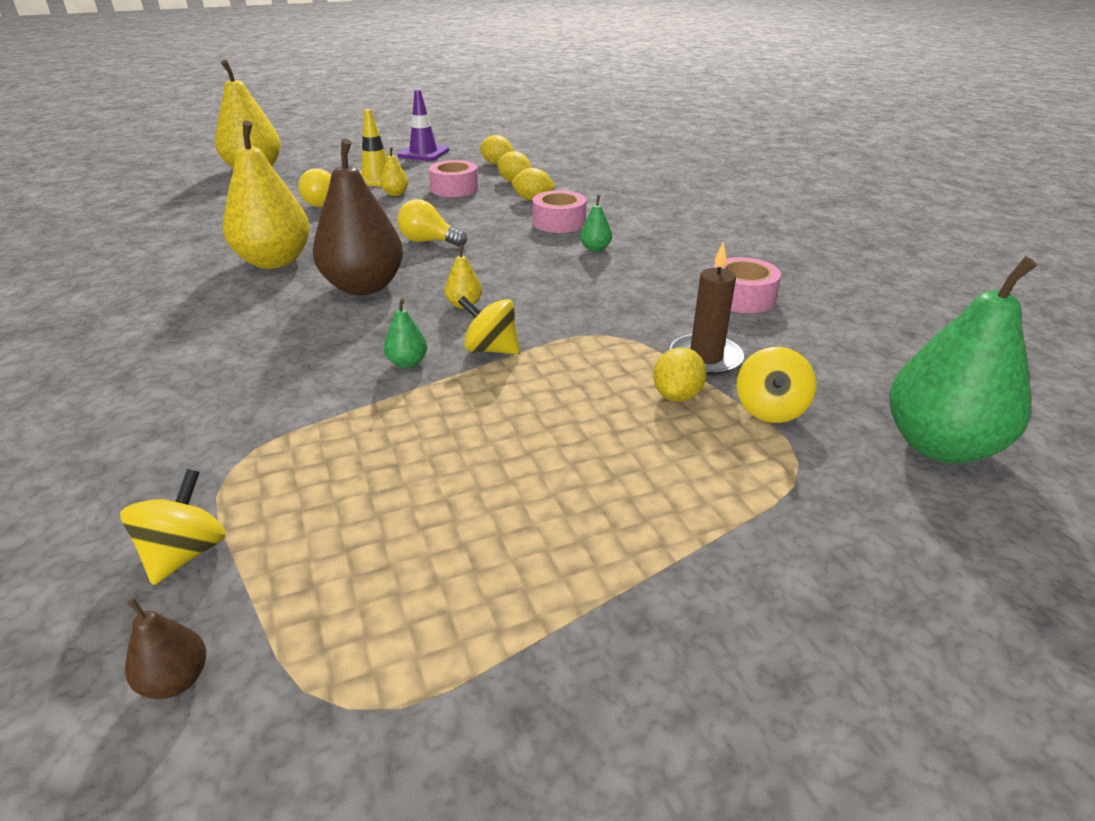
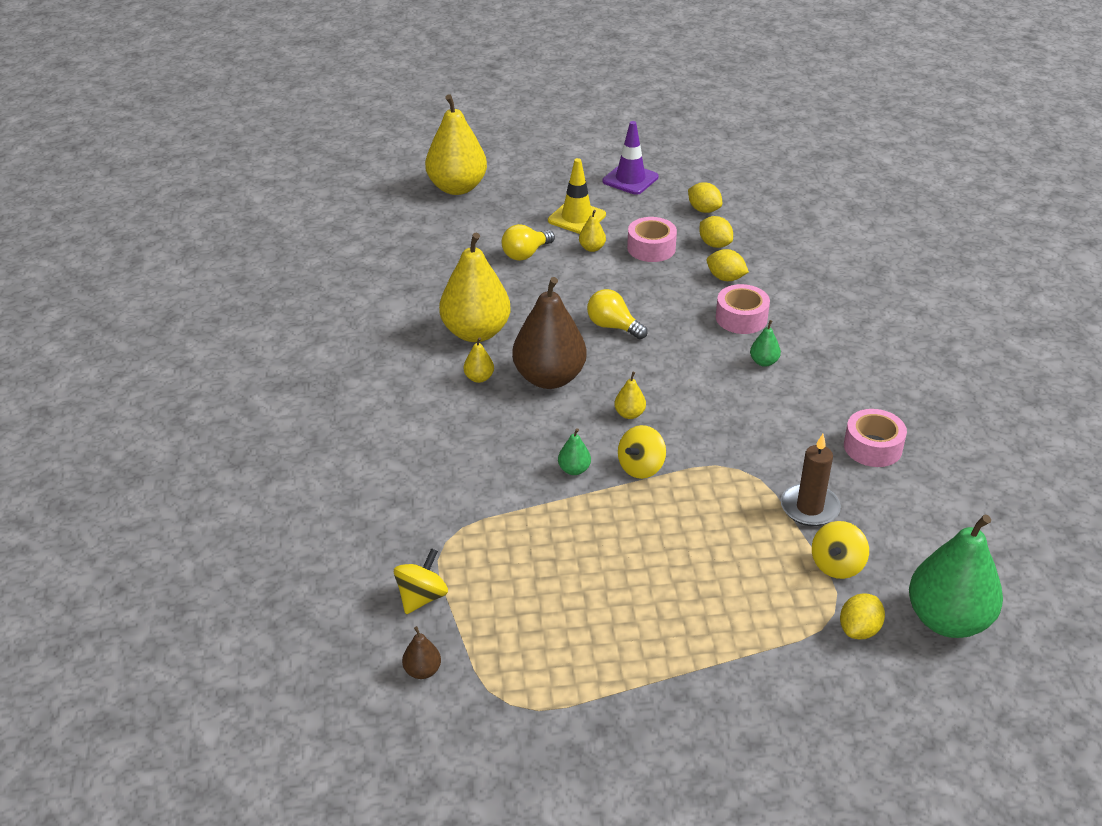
camera: 15 degrees right, 5 degrees up
(279, 296) = (479, 378): none -> yellow pear
(491, 349) = (641, 467): yellow spinning top -> yellow spinning top turned 90 degrees counterclockwise
(677, 395) = (771, 539): yellow lemon -> yellow lemon (859, 630)

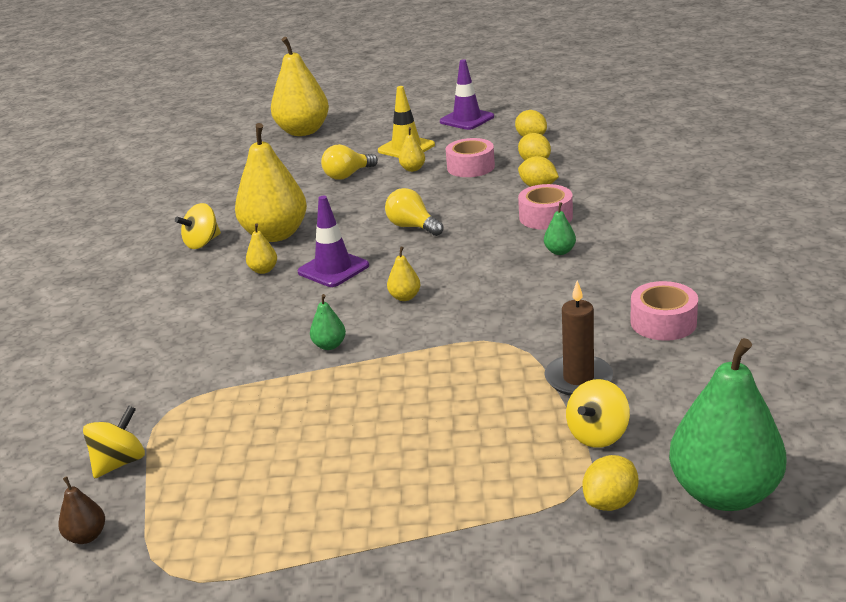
camera: 10 degrees right, 10 degrees down
(549, 378) = (333, 269): brown pear -> purple traffic cone
(641, 467) = (401, 343): yellow spinning top -> yellow spinning top (202, 243)

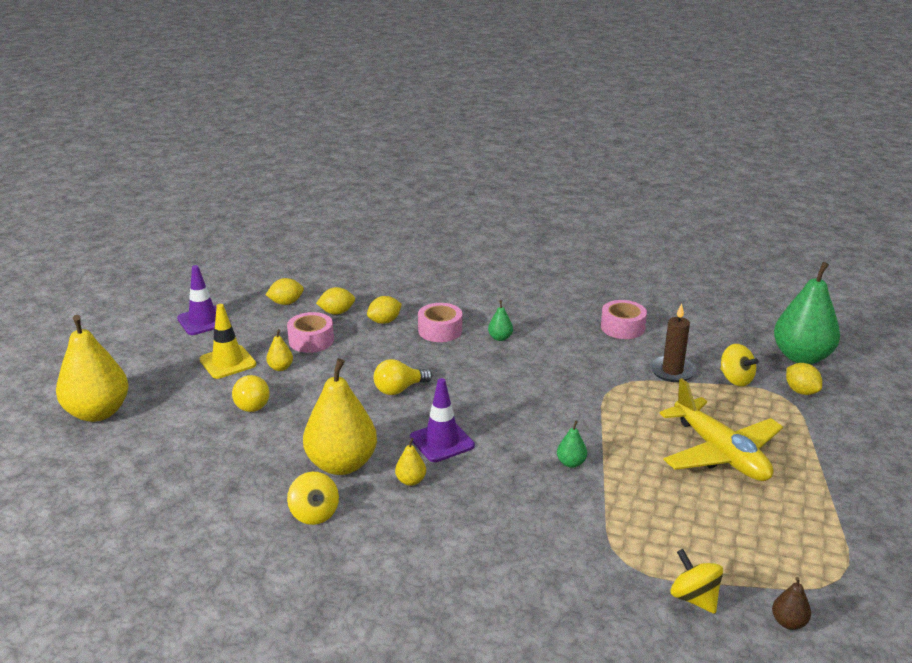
camera: 75 degrees left, 0 degrees up
(400, 445) = (720, 453): none -> yellow plane
(405, 297) = (519, 415): yellow pear -> none

